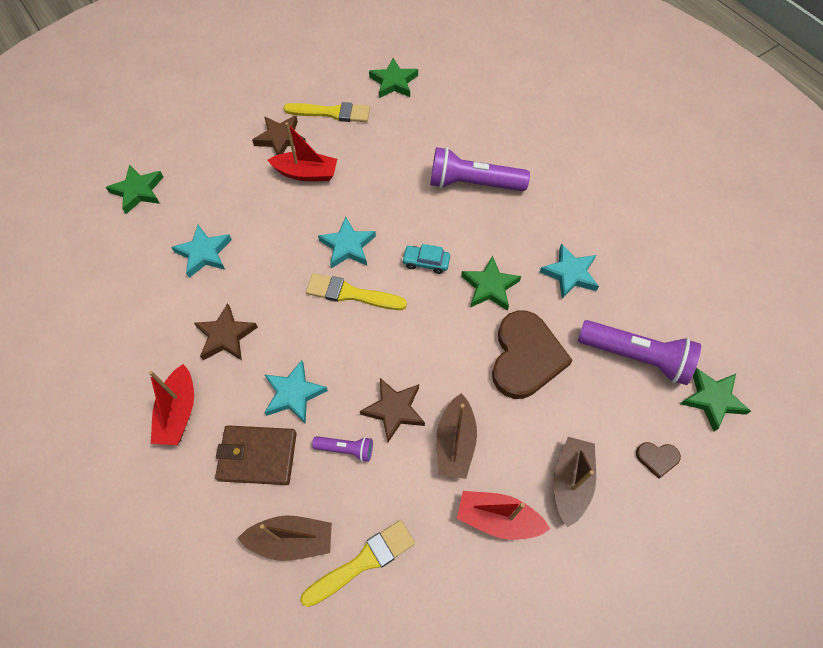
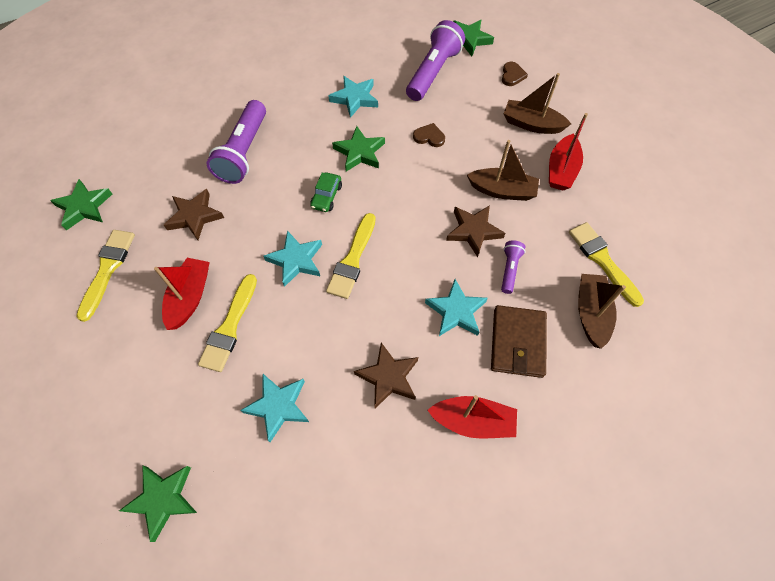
camera: 85 degrees left, 0 degrees up
(278, 206) = (230, 326): none -> yellow brush
(280, 138) = (129, 325): brown star -> brown star (195, 216)
(426, 262) = (326, 196): turquoise car -> green car
(525, 357) = (429, 137): brown heart -> brown heart, size x0.43

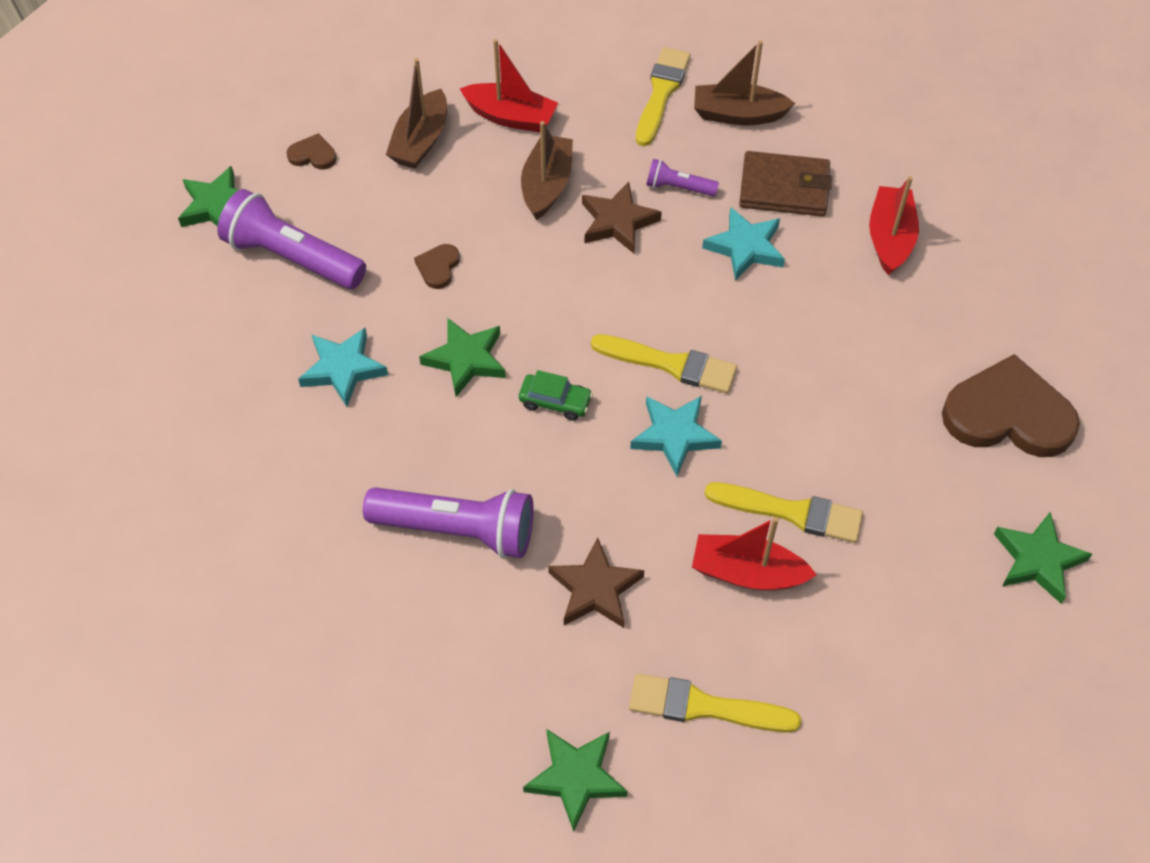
camera: 90 degrees left, 5 degrees down
(278, 406) = (900, 441): turquoise star -> none
(295, 497) = (1008, 414): none -> brown heart
(388, 377) = (845, 321): brown star -> none
(603, 261) = (661, 93): yellow brush -> yellow brush turned 135 degrees clockwise

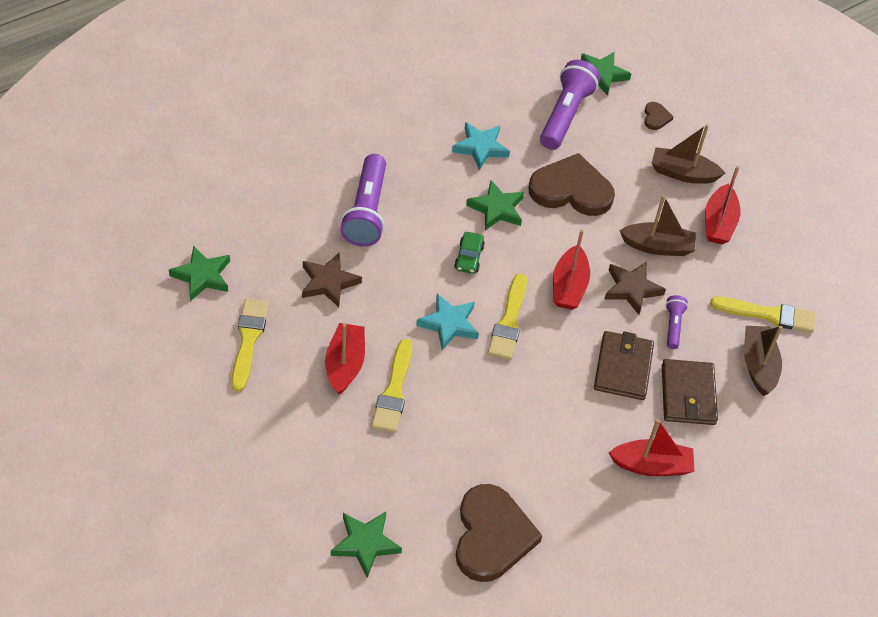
camera: 80 degrees right, 5 degrees down
(438, 267) = (571, 190): brown heart -> brown heart, size x2.34
(611, 290) = (569, 286): none -> red boat
(745, 247) = (623, 368): turquoise star -> brown wallet

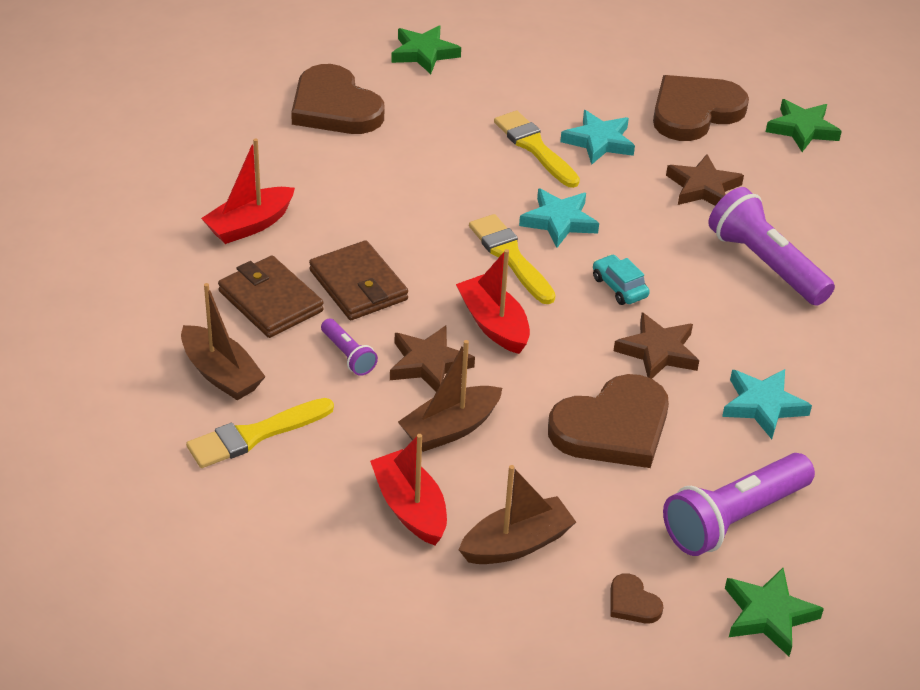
camera: 140 degrees right, 10 degrees down
(248, 340) = (694, 112): yellow brush -> brown heart
(345, 364) = (599, 141): red boat -> turquoise star
(469, 257) = (619, 287): green car -> turquoise car
(496, 209) = (658, 351): green star -> brown star
(565, 115) = (734, 518): purple flashlight -> purple flashlight turned 75 degrees clockwise

